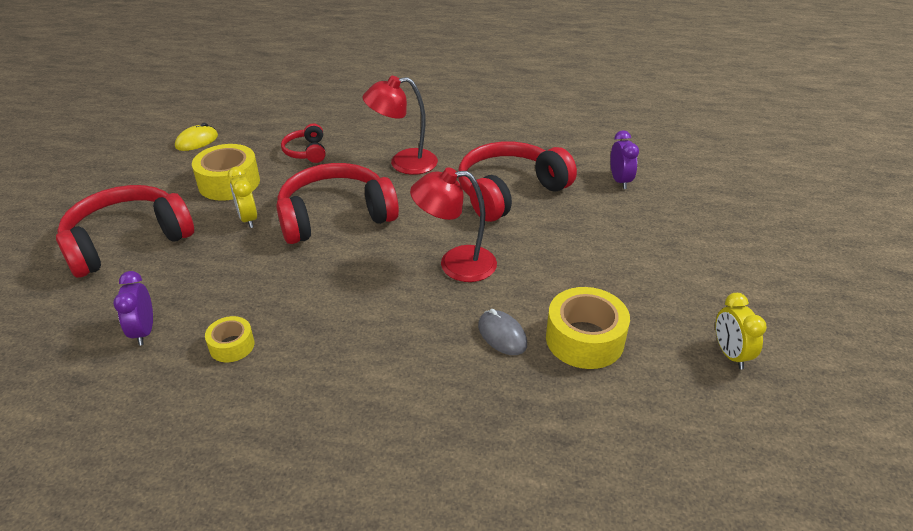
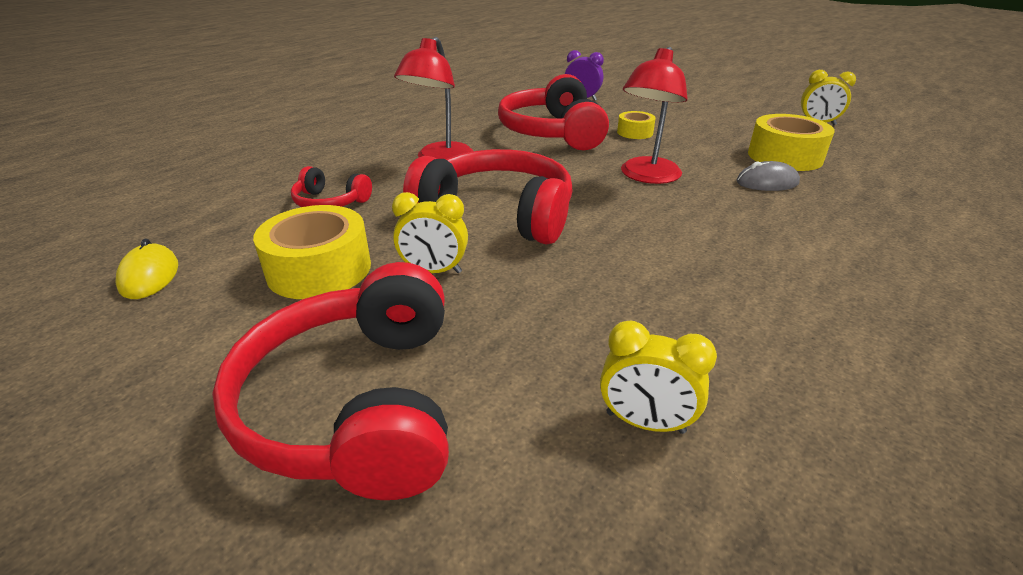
camera: 60 degrees left, 5 degrees down
(144, 331) = (645, 423): purple clock -> yellow clock
(232, 346) = (721, 337): yellow tape -> yellow tape (635, 132)
(335, 216) = (498, 214): red headphones -> red headphones turned 105 degrees clockwise

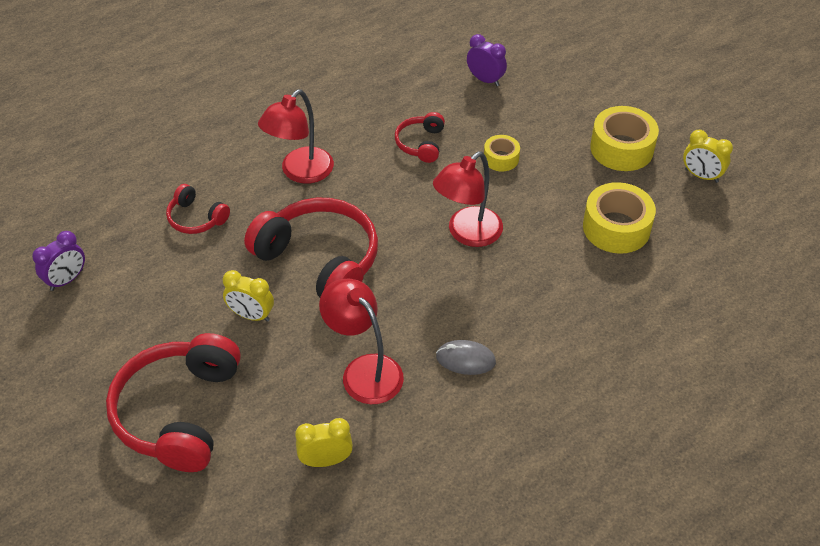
camera: 15 degrees right, 15 degrees up
(149, 276) = (67, 280): yellow mouse -> purple clock
(319, 269) = (176, 297): yellow tape -> yellow tape (621, 148)
(552, 132) = (421, 143): red headphones -> red headphones, size x0.49
(622, 300) = (364, 370): none -> red lamp
(645, 423) = (326, 460): yellow clock -> yellow clock turned 135 degrees clockwise
(767, 182) = (567, 263): grey mouse -> grey mouse (465, 359)

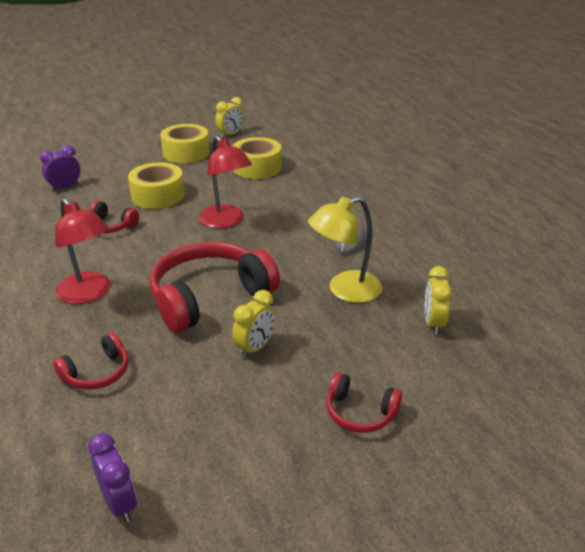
camera: 75 degrees left, 15 degrees down
(178, 412) = (360, 413): red headphones -> red headphones, size x0.49
(364, 370) = (345, 290): red lamp -> yellow lamp
(501, 158) = (158, 195): yellow tape -> yellow tape, size x1.79

